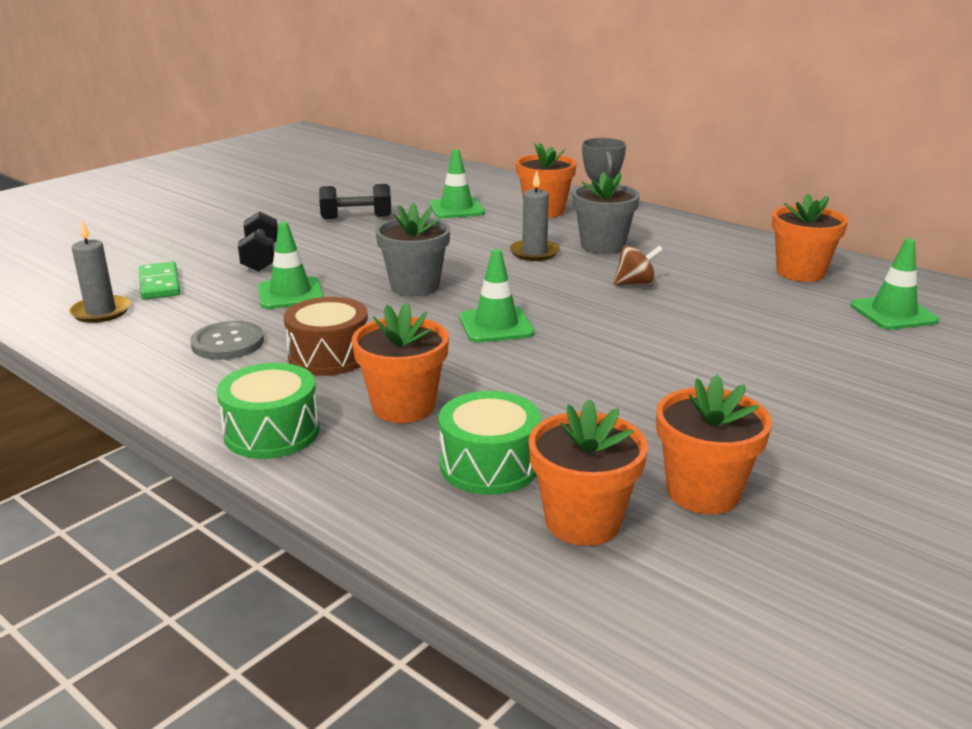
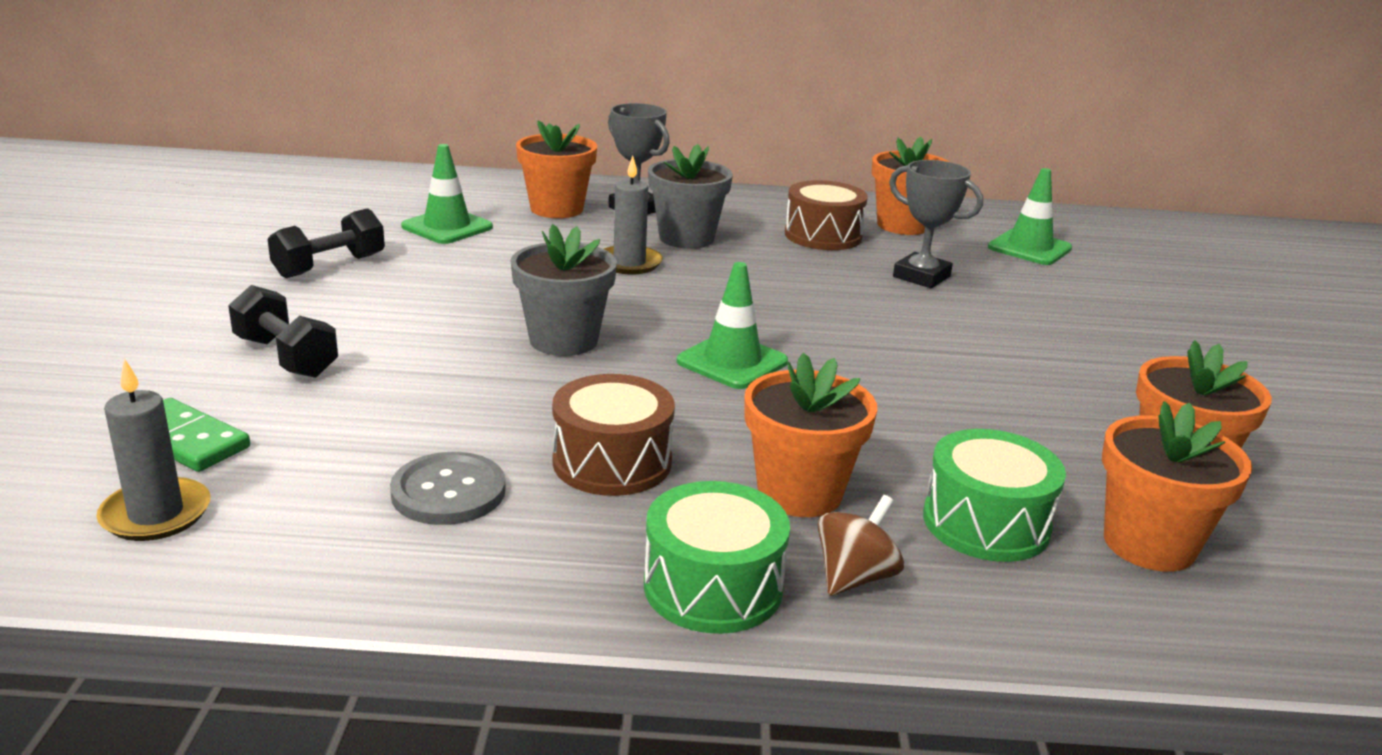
camera: 40 degrees left, 0 degrees up
(290, 294) = (418, 396): green traffic cone -> none
(636, 284) = (788, 274): brown spinning top -> brown spinning top (854, 577)
(714, 265) = (823, 235): none -> brown drum
(745, 310) = (921, 276): none -> grey trophy

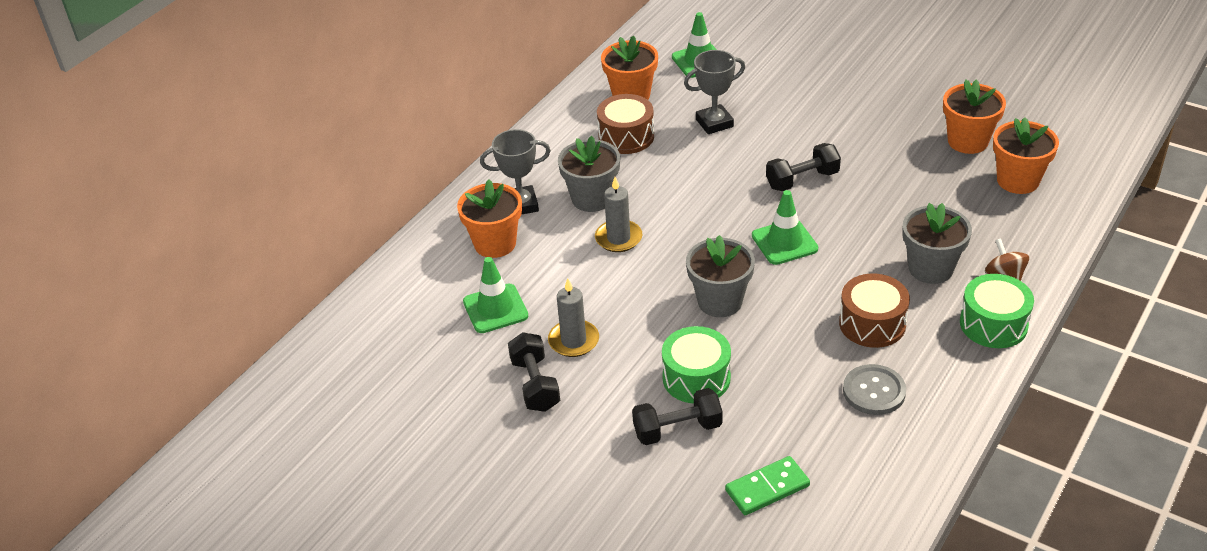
camera: 55 degrees left, 15 degrees up
(156, 514) = (846, 507): grey candle -> grey candle (573, 341)
(799, 493) = (930, 268): orange flower pot -> grey flower pot
(884, 351) = (802, 180): none -> black dumbbell
(986, 523) = (981, 220): green drum -> green drum (696, 378)

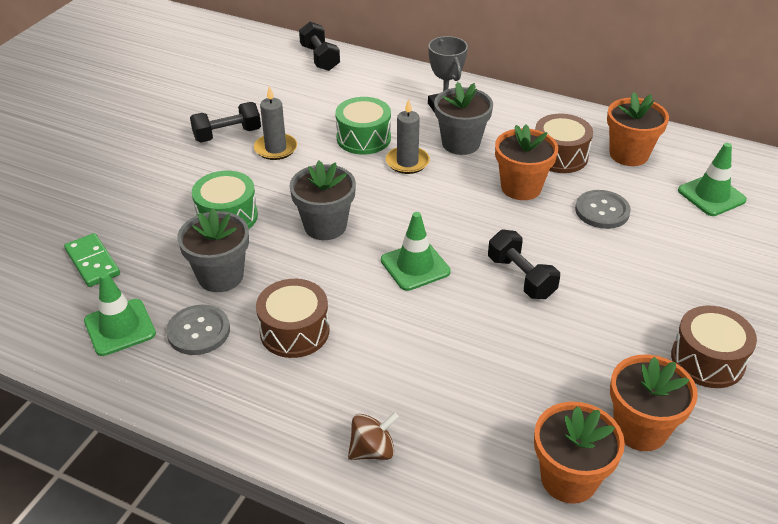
camera: 80 degrees right, 0 degrees up
(495, 243) = (392, 100): orange flower pot -> orange flower pot (521, 187)
(495, 309) = (313, 108): green traffic cone -> green traffic cone (120, 327)
(677, 429) = (168, 209): black dumbbell -> black dumbbell (320, 58)
(714, 123) = (602, 211): grey trophy -> grey button
(897, 99) = (707, 360): none -> brown drum
(930, 268) = (384, 381): grey flower pot -> grey flower pot (220, 276)
(993, 324) = (293, 434): green drum -> green drum (363, 138)

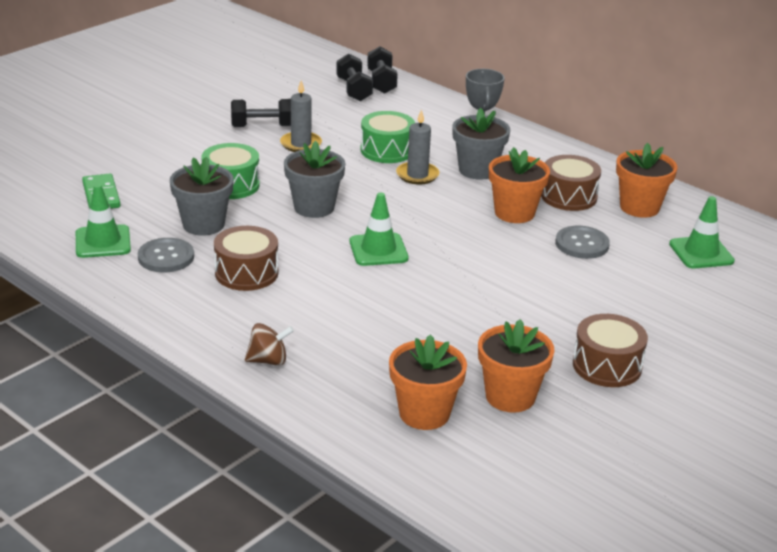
camera: 15 degrees right, 10 degrees down
(521, 277) = (471, 276): black dumbbell -> black dumbbell (354, 90)

